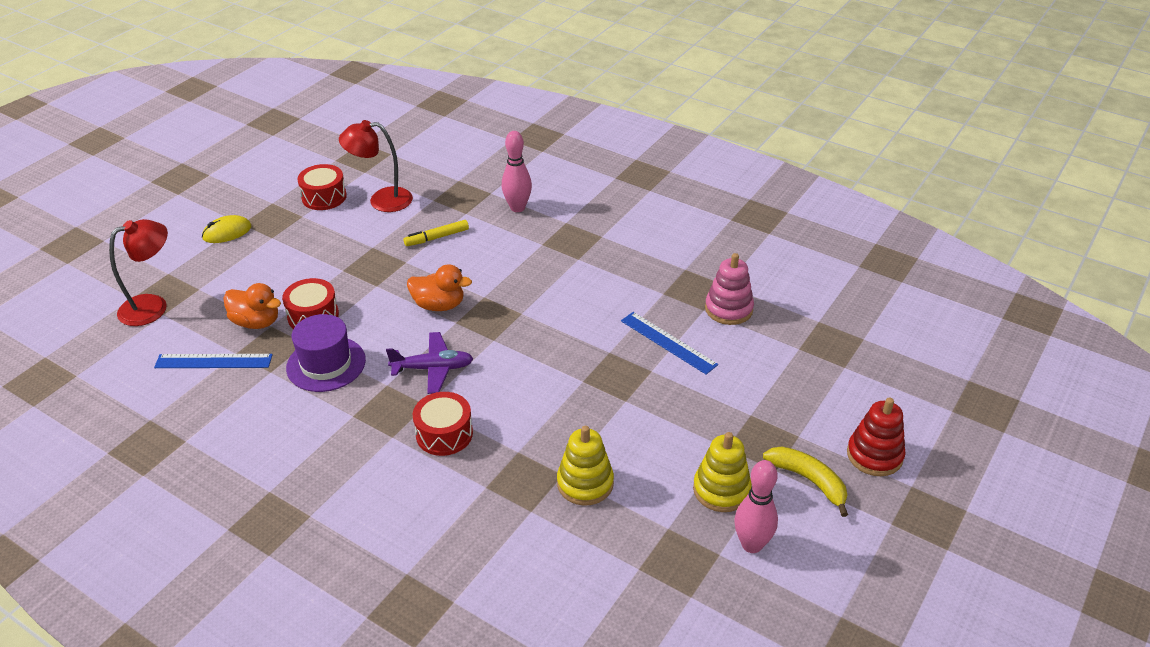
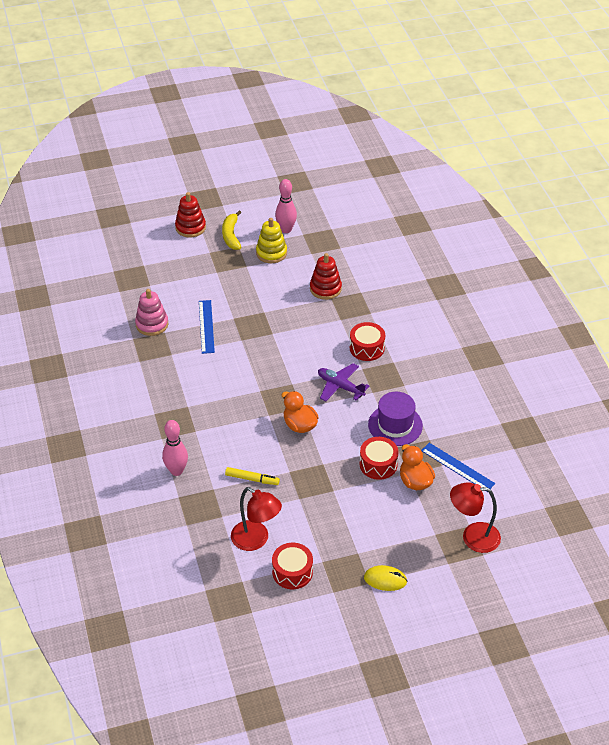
camera: 140 degrees left, 5 degrees up
(585, 483) = (325, 289): yellow stacking toy -> red stacking toy

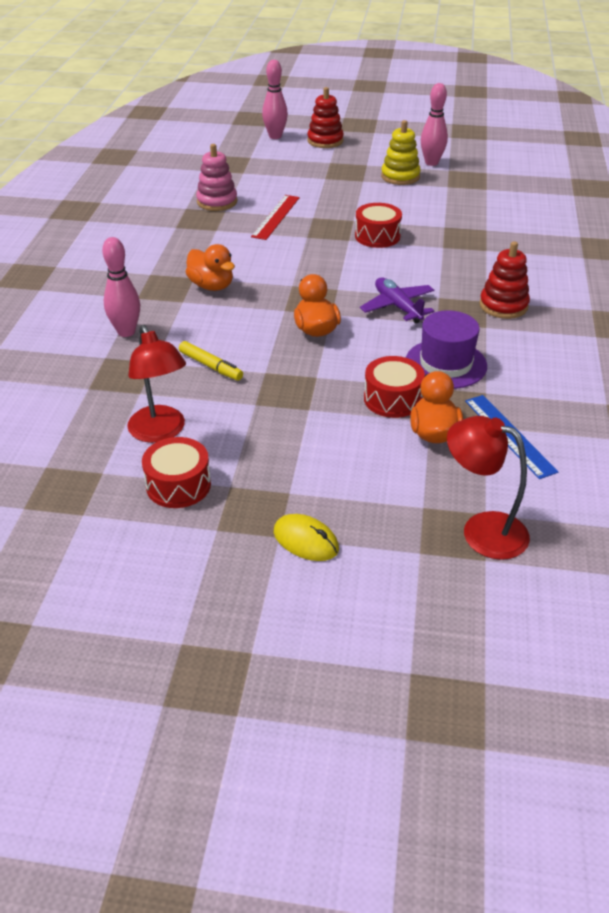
camera: 25 degrees right, 5 degrees down
(147, 234) = (275, 136): none -> pink bowling pin
(205, 410) = (211, 286): none -> orange duck
(206, 326) = (276, 217): blue ruler -> red ruler
(231, 235) = (365, 155): yellow banana -> none
(325, 289) = (443, 217): red stacking toy -> red stacking toy (503, 306)
(367, 348) = (459, 280): red drum -> red drum (377, 236)

